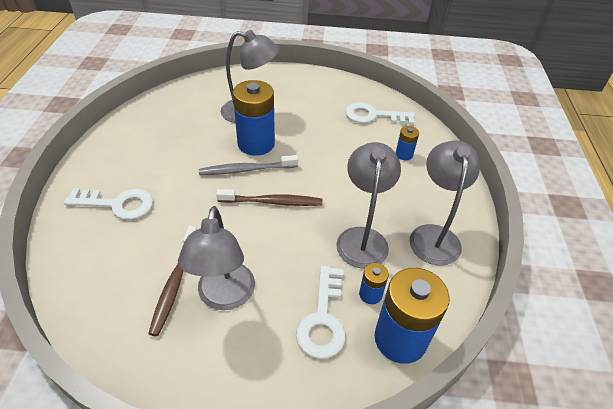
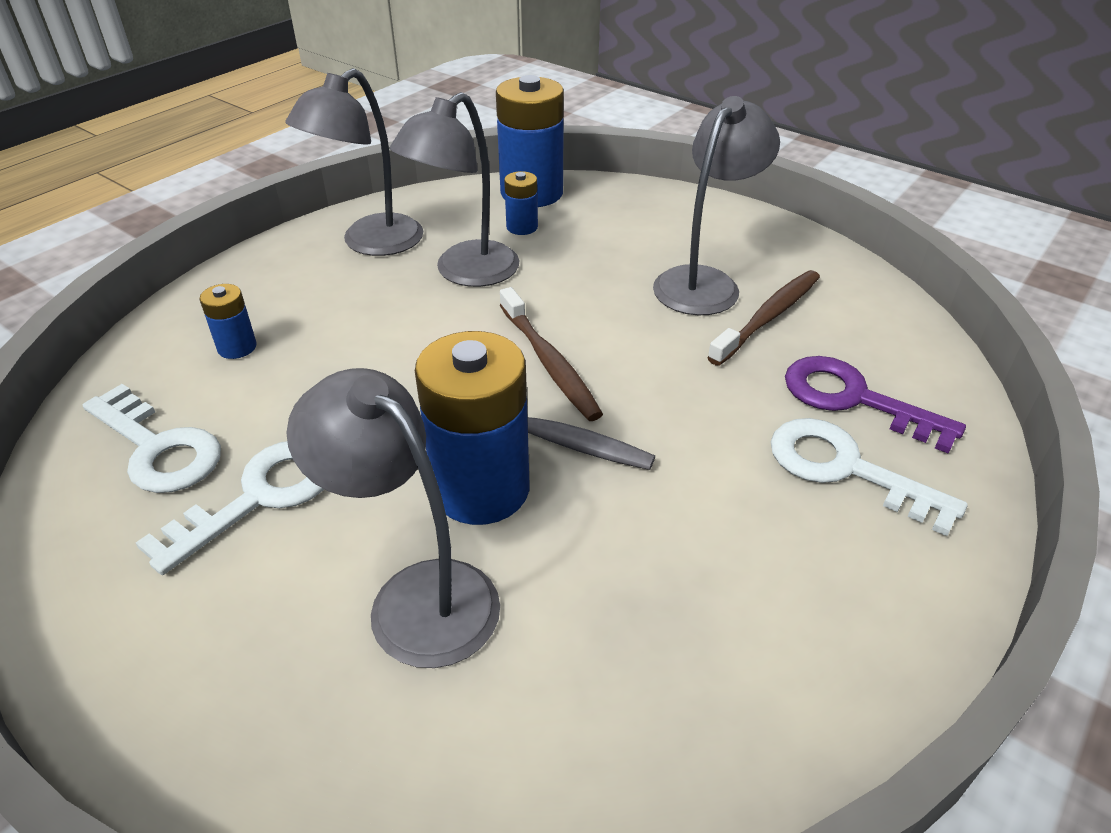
camera: 145 degrees left, 5 degrees down
(116, 243) = (854, 399): none -> purple key
(272, 202) = (549, 362): brown toothbrush -> brown toothbrush turned 150 degrees counterclockwise
(323, 319) = (598, 229): white key -> white key (259, 497)

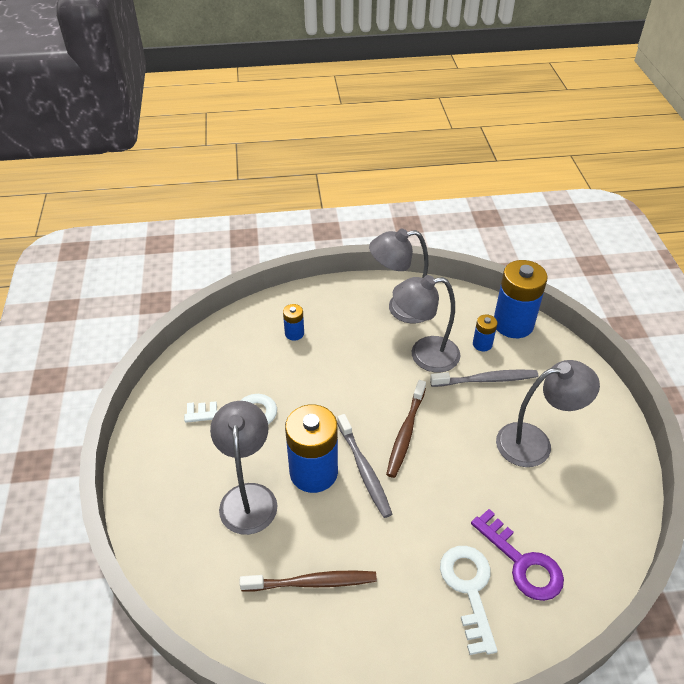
camera: 45 degrees right, 5 degrees up
(158, 448) = (228, 365): white key -> none
(572, 256) = (486, 380): none -> grey toothbrush
(768, 317) = (541, 487): brown toothbrush -> brown toothbrush (312, 582)
(854, 399) = (522, 562): purple key -> purple key turned 150 degrees clockwise

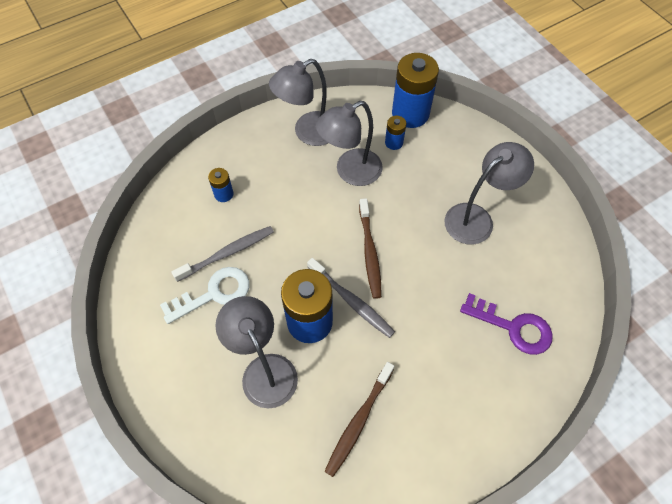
camera: 25 degrees left, 15 degrees up
(312, 582) = (358, 421): brown toothbrush -> brown toothbrush turned 150 degrees clockwise
(469, 589) = (484, 368): white key -> none
(486, 380) = (412, 175): grey toothbrush -> grey toothbrush (227, 253)

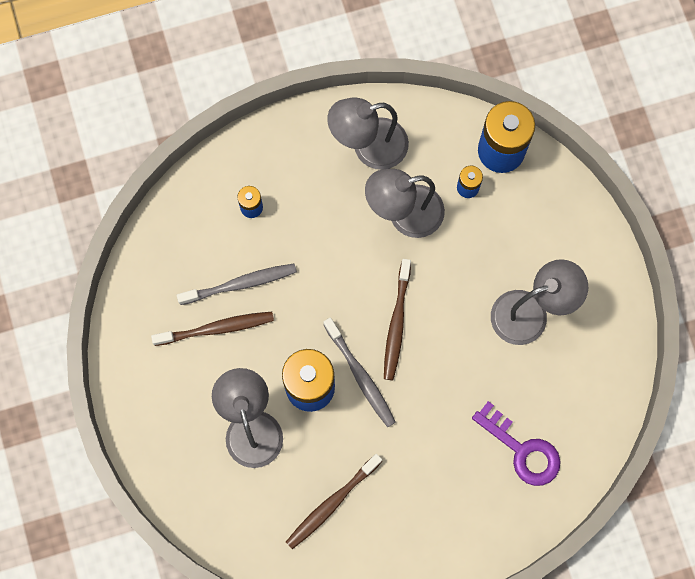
camera: 15 degrees right, 15 degrees up
(214, 294) = (216, 328): white key -> brown toothbrush

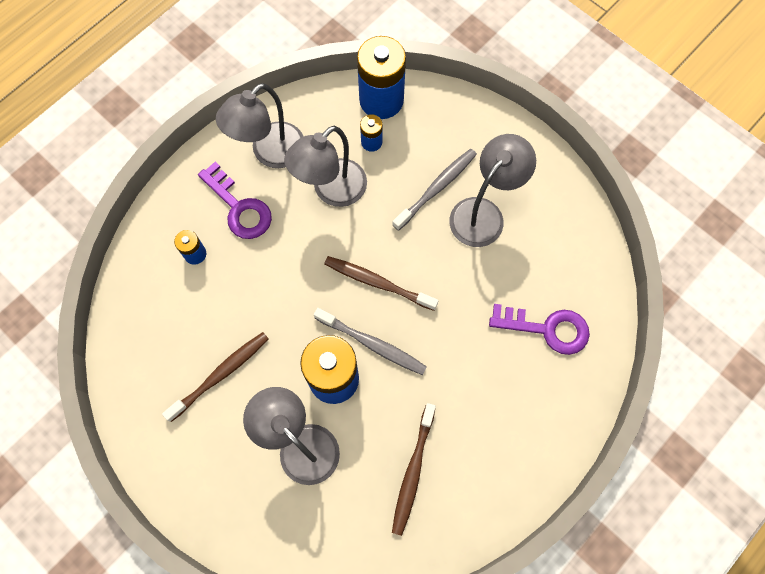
camera: 30 degrees left, 5 degrees down
(240, 284) = (221, 324): grey toothbrush -> grey toothbrush (436, 188)
(313, 185) = (239, 207): none -> purple key
(396, 323) = (377, 283): brown toothbrush -> brown toothbrush turned 135 degrees clockwise

